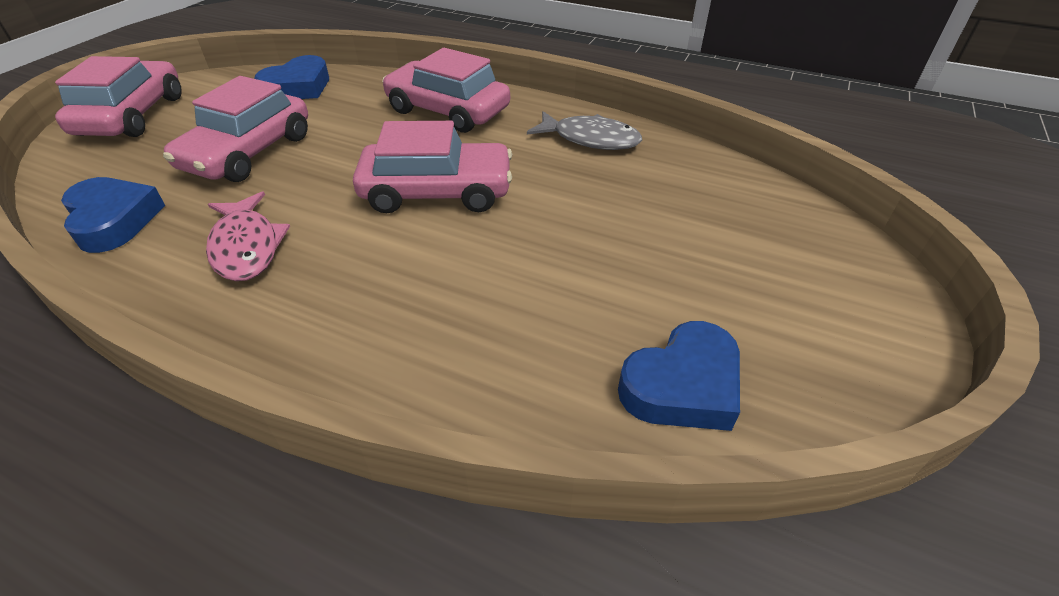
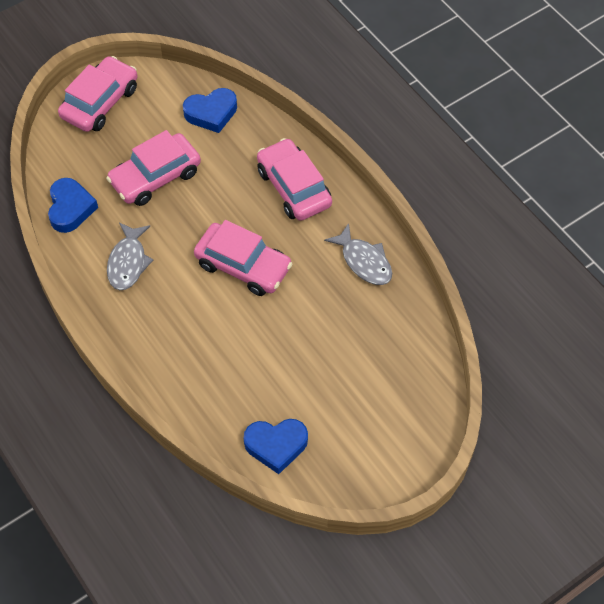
camera: 30 degrees right, 15 degrees up
(247, 247) = (128, 262): pink fish -> grey fish

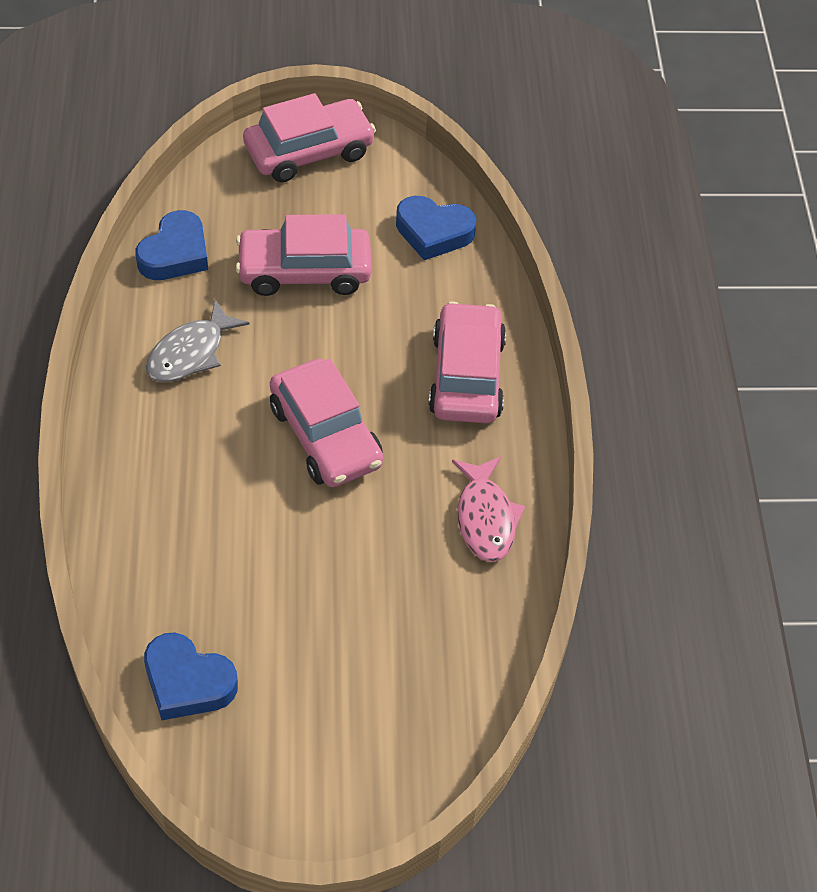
camera: 30 degrees right, 5 degrees down
(364, 261) = (485, 518): grey fish -> pink fish

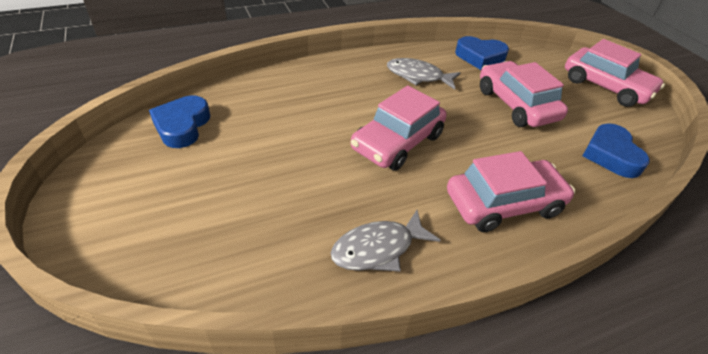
camera: 70 degrees right, 10 degrees down
(485, 518) = (378, 249): pink fish -> grey fish

